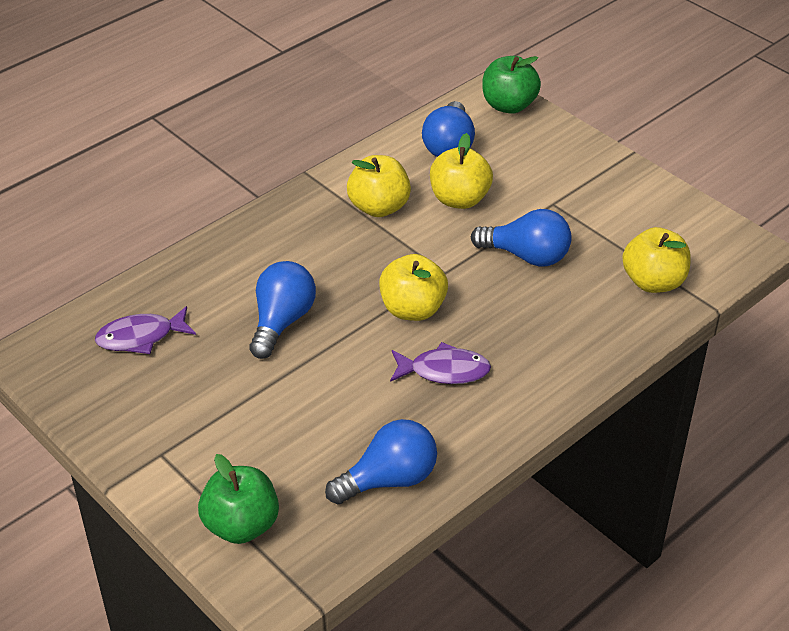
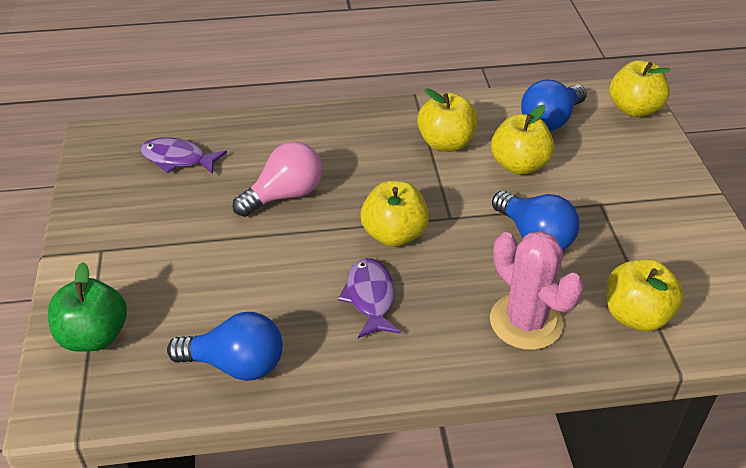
camera: 35 degrees right, 0 degrees up
(282, 322) = (285, 195): blue light bulb -> pink light bulb
(444, 371) = (370, 298): purple fish -> purple fish turned 135 degrees counterclockwise
(509, 105) = (634, 109): green apple -> yellow apple
(580, 327) = (526, 322): none -> pink cactus

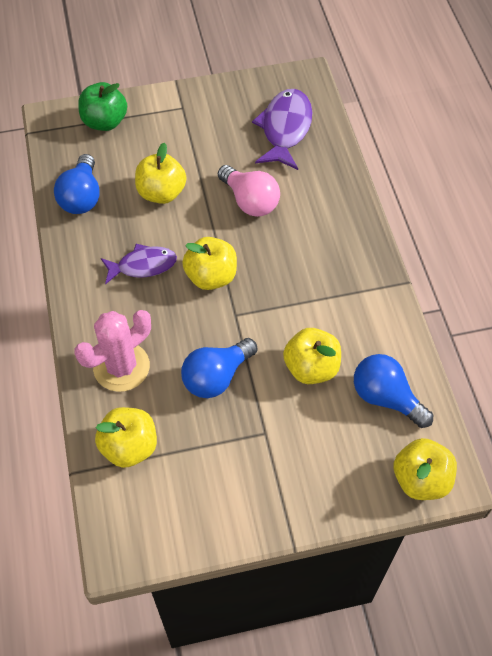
camera: 85 degrees right, 15 degrees up
(178, 159) = (285, 129): purple fish -> purple fish, size x1.50
(446, 143) = (334, 309): yellow apple -> yellow apple (161, 193)

